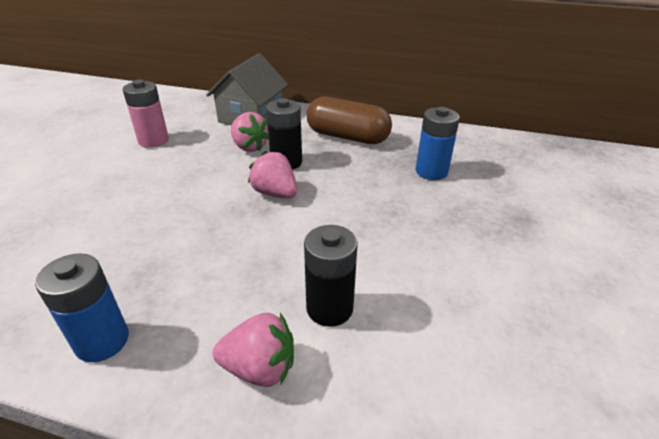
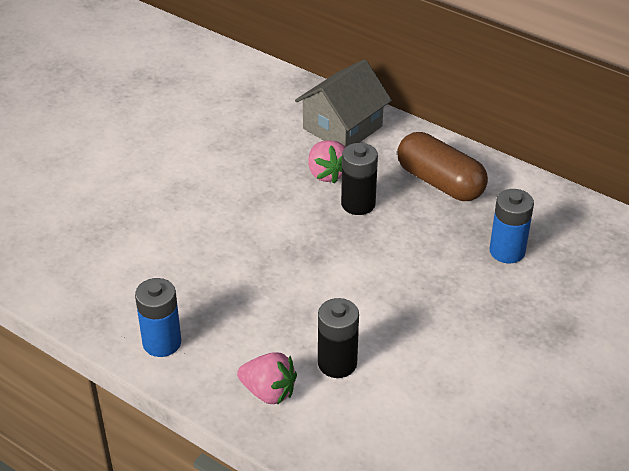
camera: 20 degrees right, 5 degrees up
(153, 140) = (229, 143): pink battery -> none
(275, 193) = (333, 240): pink strawberry -> none

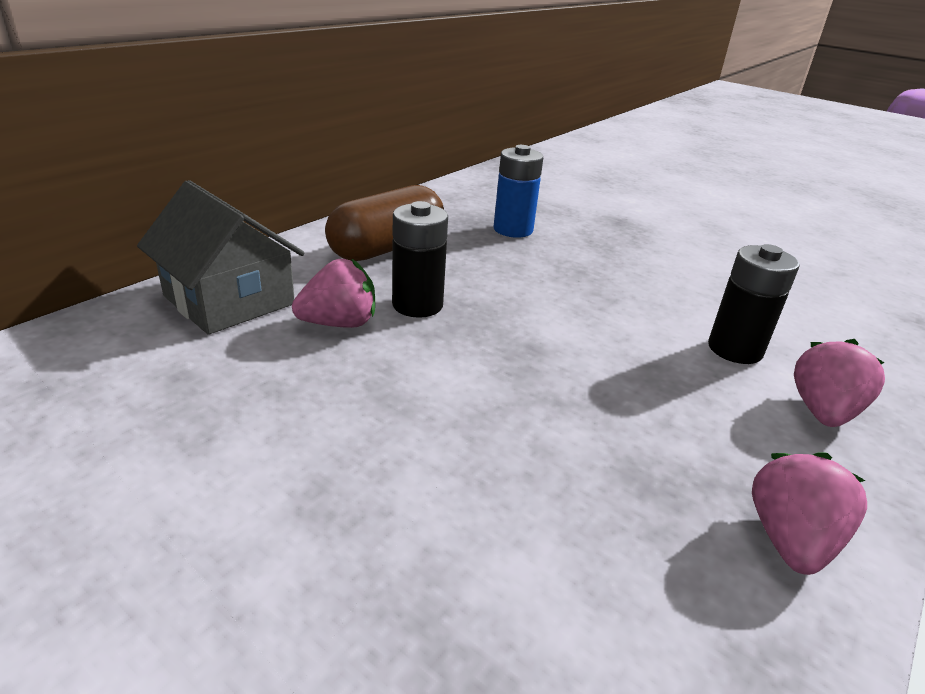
camera: 90 degrees left, 10 degrees down
(162, 343) = (790, 540): blue battery -> pink strawberry

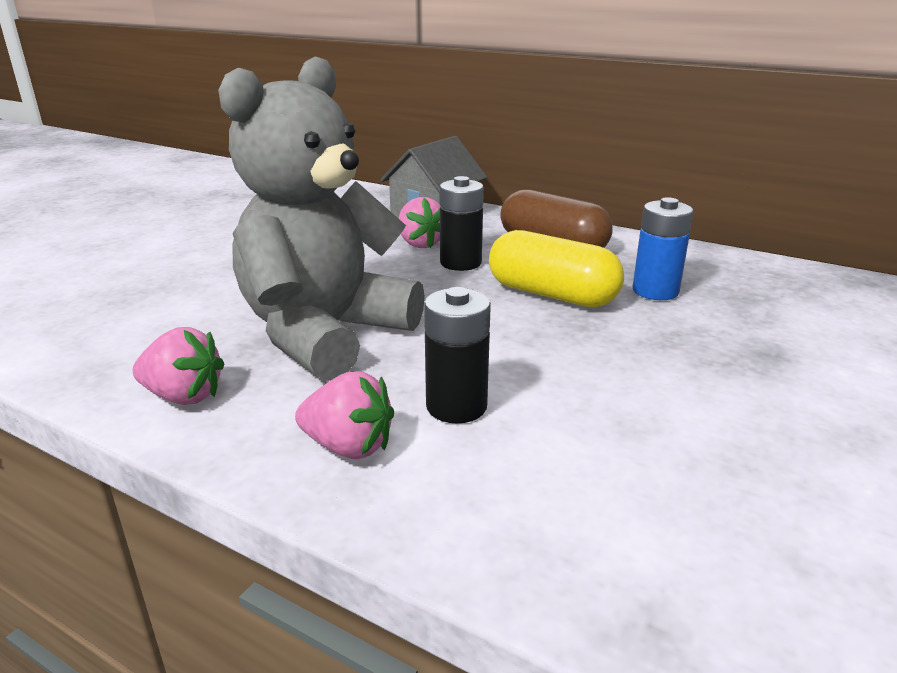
camera: 85 degrees right, 5 degrees down
(514, 271) = (552, 295): none -> yellow capsule
(609, 417) = (325, 334): none -> grey teddy bear

